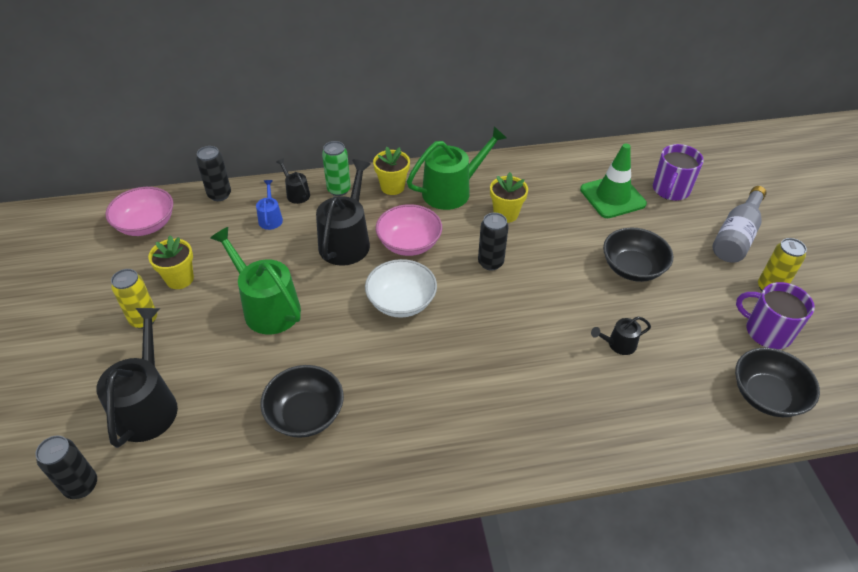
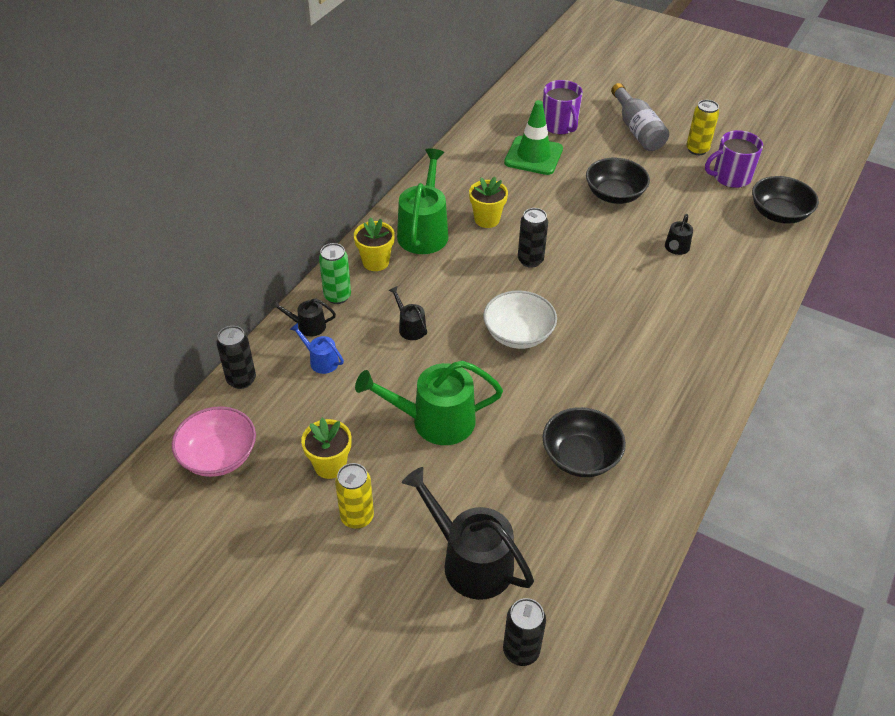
camera: 50 degrees left, 0 degrees up
(346, 241) = (410, 327): black watering can -> black watering can, size x0.49
(409, 243) = (457, 292): pink bowl -> none

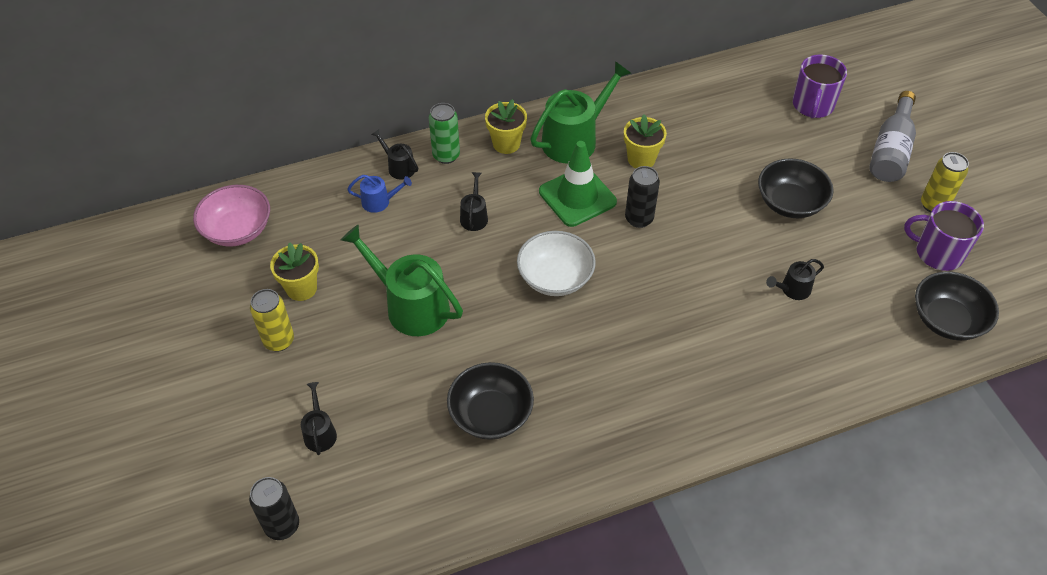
camera: 40 degrees right, 5 degrees up
(241, 380) = (310, 181): black can -> none
(321, 361) = (379, 202): blue watering can -> blue watering can turned 105 degrees clockwise
(471, 561) = (320, 433): black watering can -> black watering can, size x0.49
(533, 156) = (752, 122): green traffic cone -> green traffic cone (577, 197)

